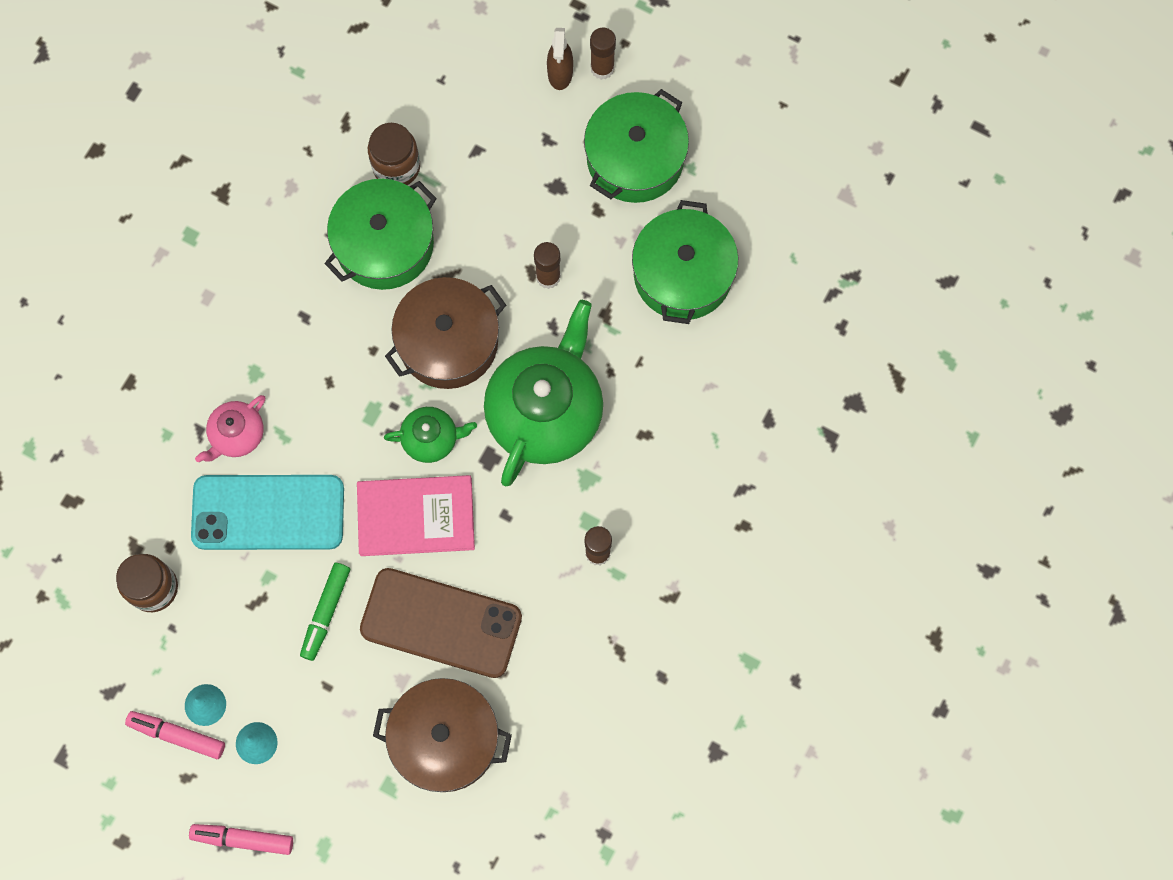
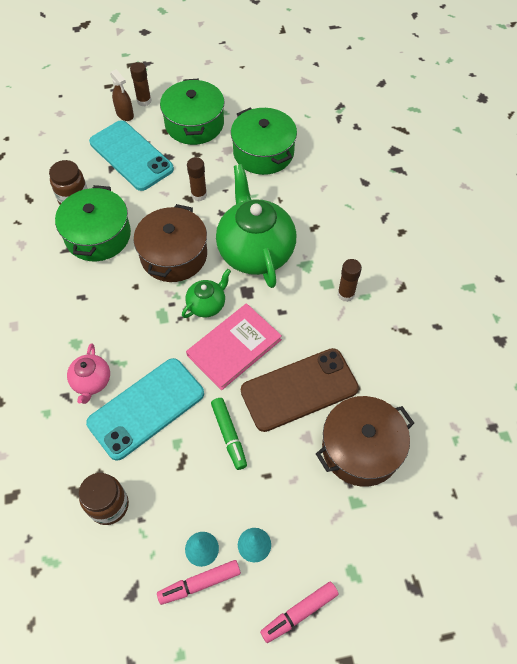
camera: 40 degrees left, 15 degrees down
(515, 150) = (131, 155): none -> turquoise phone

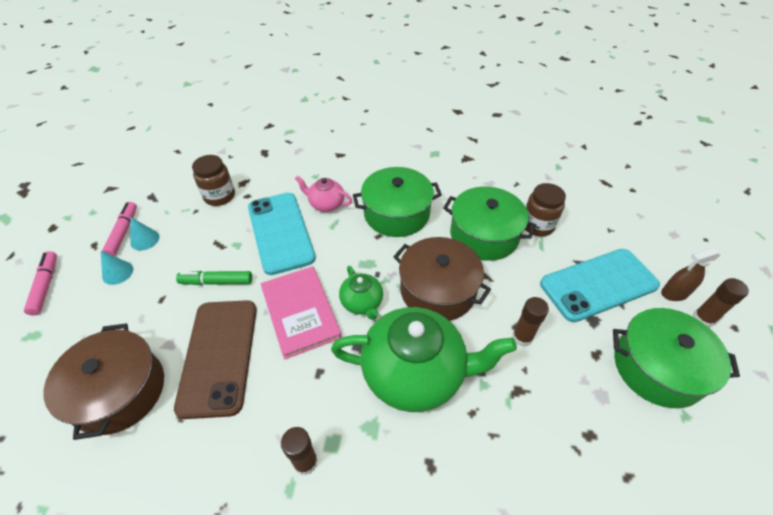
camera: 110 degrees right, 10 degrees down
(263, 152) = (592, 445): green pot -> green pot (396, 213)

